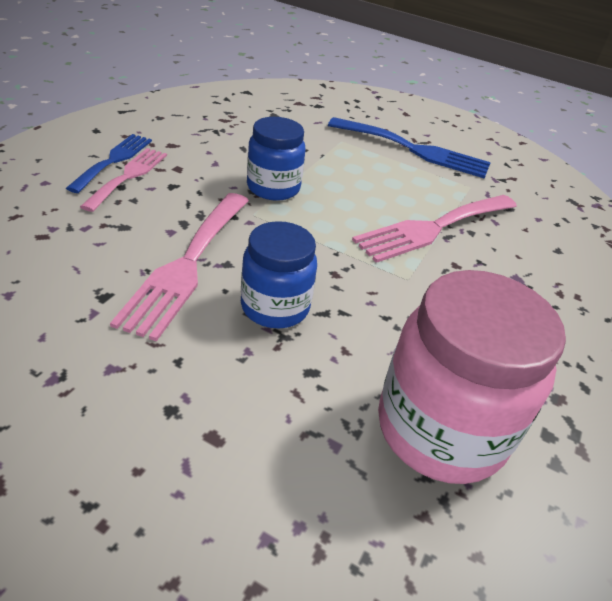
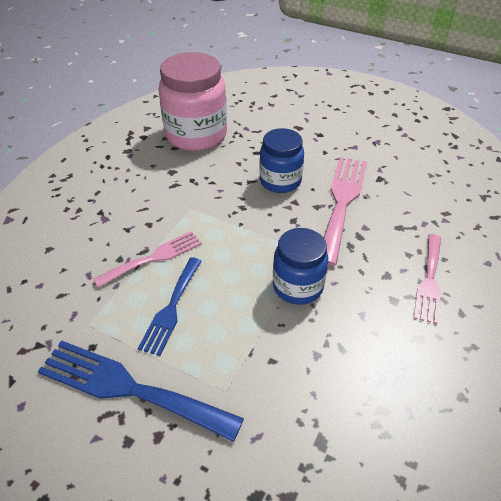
camera: 175 degrees left, 5 degrees up
(114, 160) = (456, 301): blue fork -> blue fork (171, 308)
(433, 228) = (153, 258): pink fork -> pink fork, size x0.64

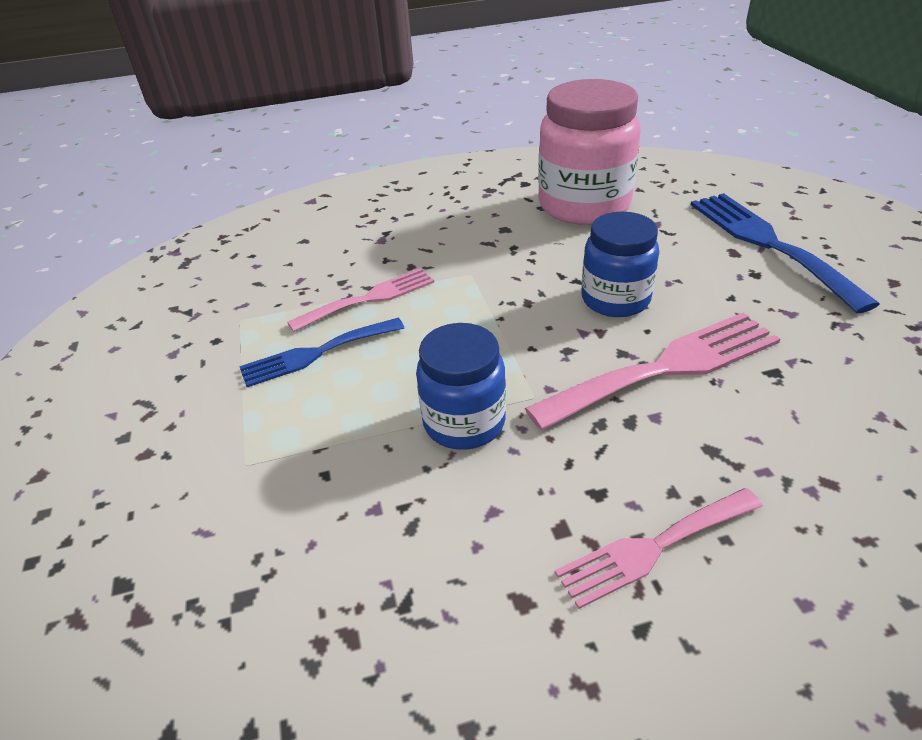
camera: 50 degrees right, 5 degrees down
(129, 388) = (187, 395): blue fork -> blue fork (768, 243)
(153, 258) = (369, 298): pink fork -> pink fork turned 45 degrees counterclockwise

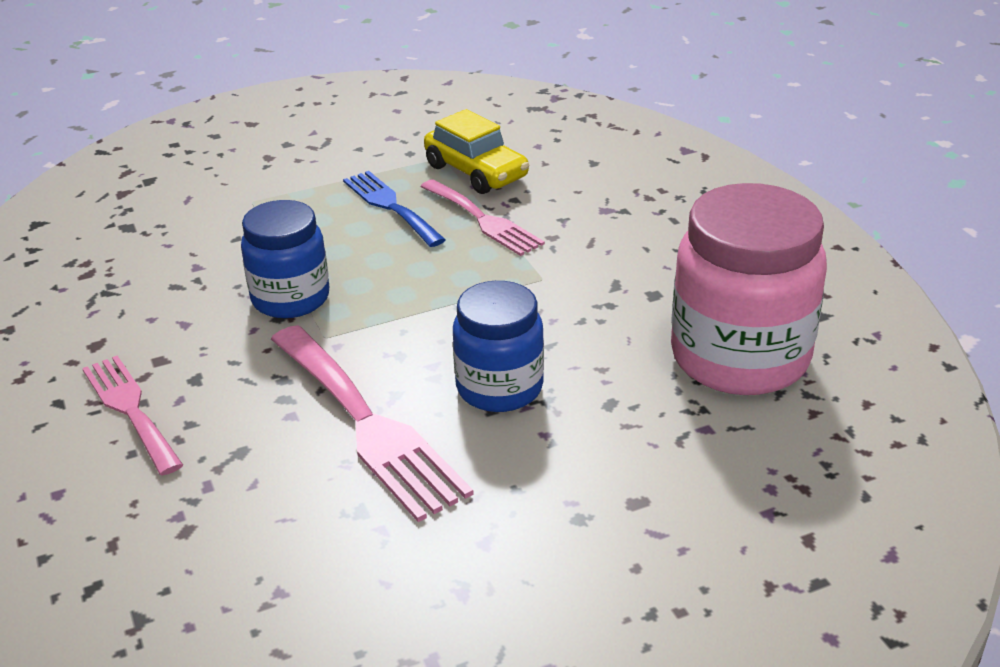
camera: 80 degrees right, 5 degrees down
(282, 300) = (476, 172): none -> yellow car
(768, 243) = (669, 541): blue fork -> none

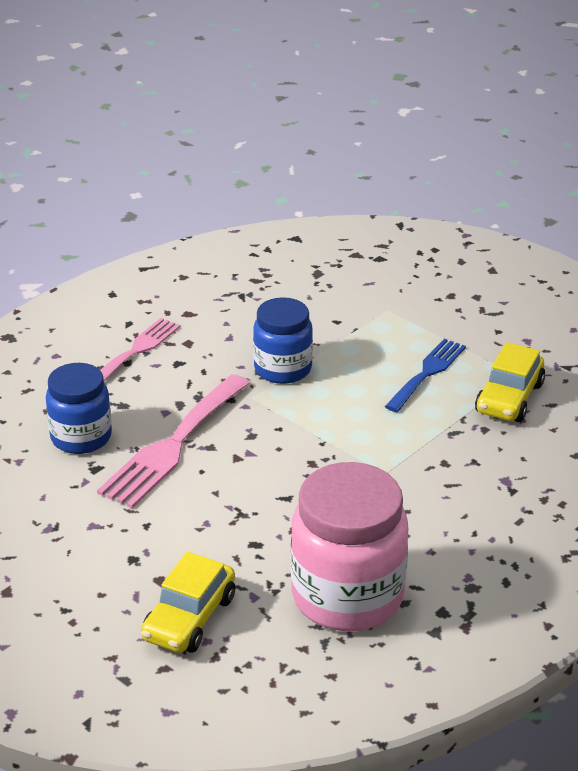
camera: 65 degrees right, 0 degrees up
(483, 220) = (442, 422): pink fork -> none
(499, 388) = (242, 489): blue jar -> blue jar (81, 437)
(723, 493) = (189, 618): none -> yellow car

